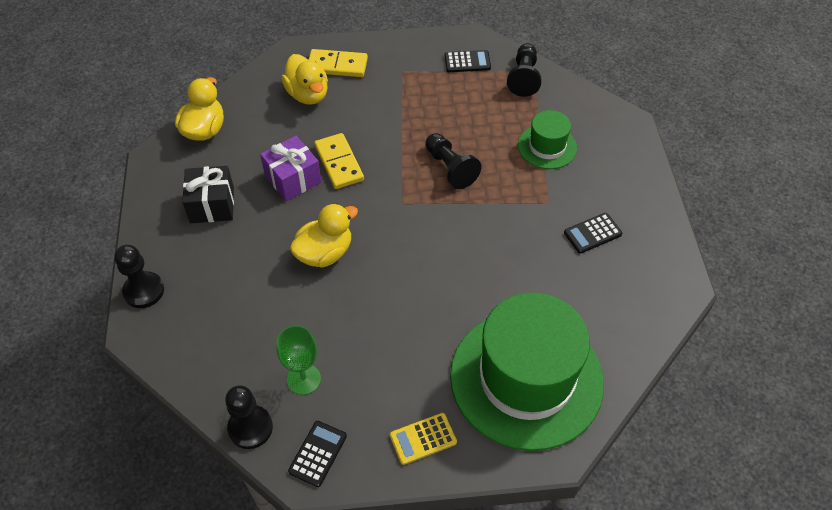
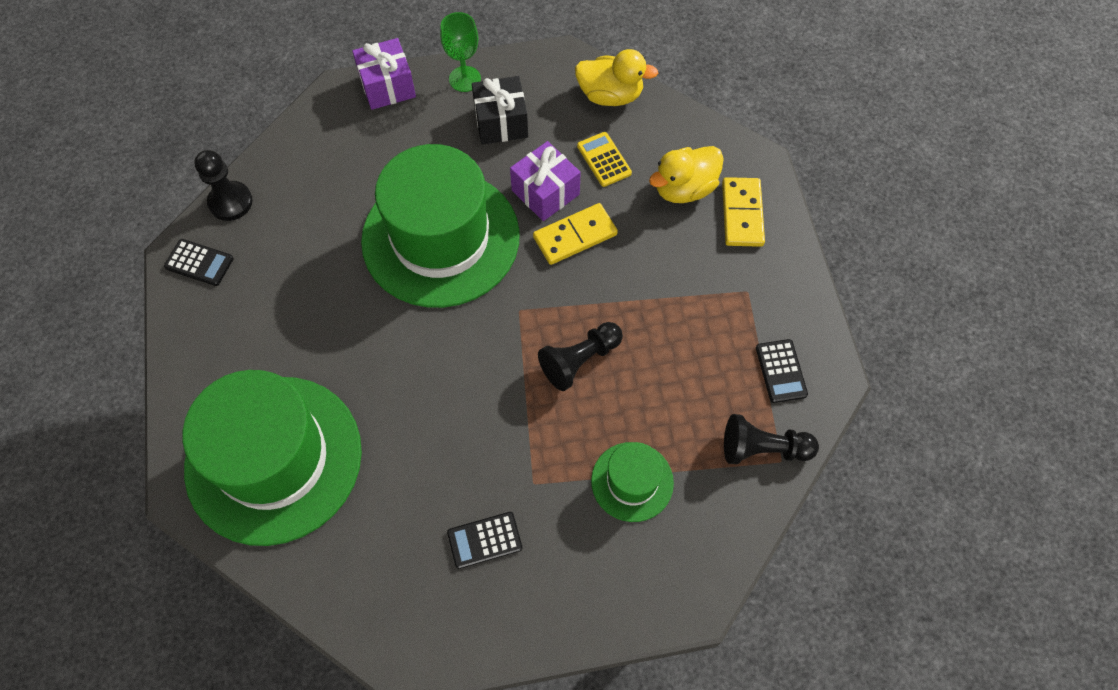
camera: 85 degrees right, 10 degrees up
(144, 291) = (387, 86): black pawn -> purple gift
(304, 379) = (282, 239): green goblet -> green goblet (465, 79)
(324, 253) = (440, 238): yellow duck -> green hat
(423, 439) = (208, 356): yellow calculator -> yellow calculator (604, 160)
(592, 233) = (484, 540): black calculator -> black calculator turned 75 degrees counterclockwise

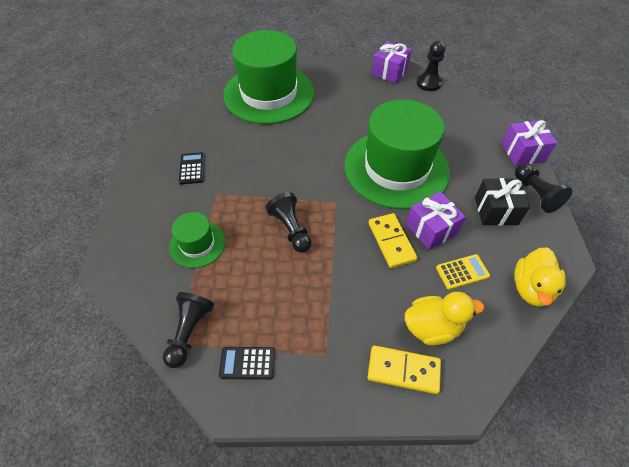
camera: 100 degrees right, 10 degrees down
(199, 263) = (389, 72): black calculator -> purple gift
(465, 79) = (535, 194): green goblet -> black pawn
(684, 189) = (432, 327): yellow duck -> yellow duck turned 105 degrees clockwise

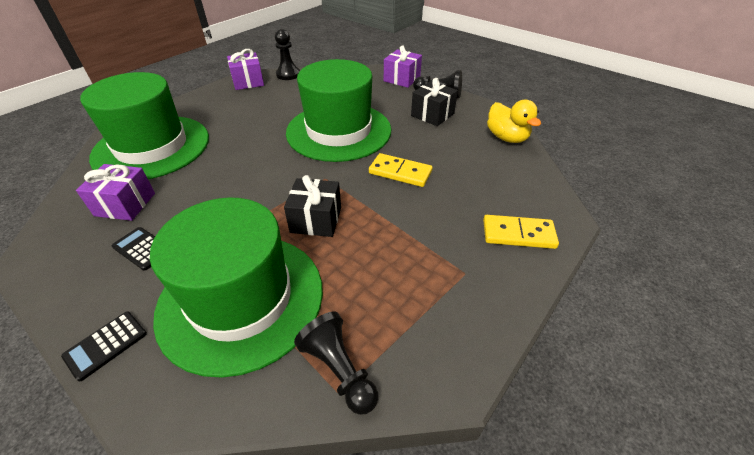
camera: 50 degrees left, 10 degrees down
(197, 244) = (241, 299): green hat -> green hat, size x2.15
(247, 363) = (423, 337): black calculator -> black calculator (106, 345)
(291, 229) = (316, 220): black pawn -> black gift
(403, 370) = (518, 234): yellow domino -> yellow domino turned 45 degrees clockwise
(431, 229) = (413, 148): purple gift -> purple gift (125, 204)
(432, 327) = (495, 197): yellow duck -> none
(462, 272) = (464, 156): yellow calculator -> none

